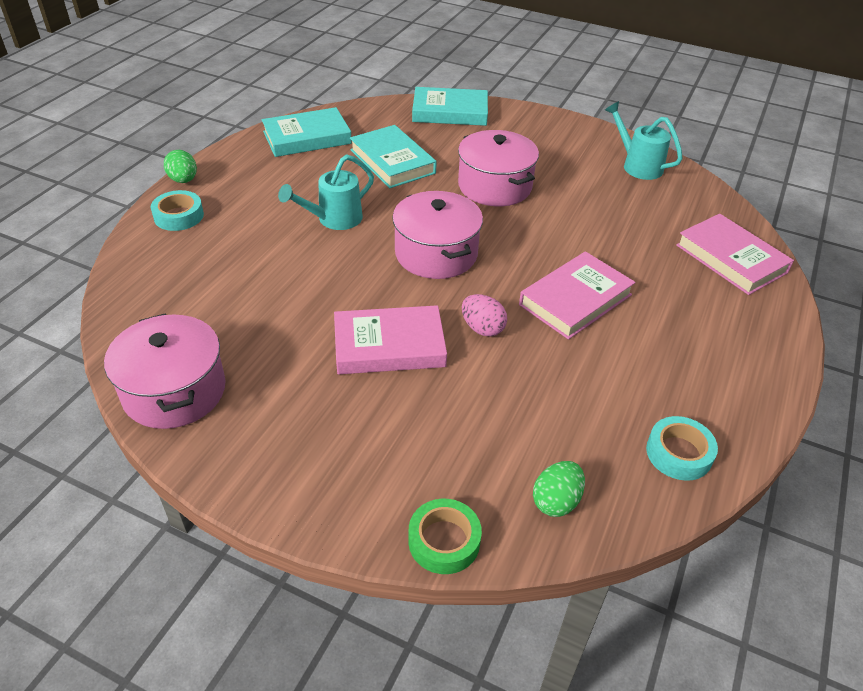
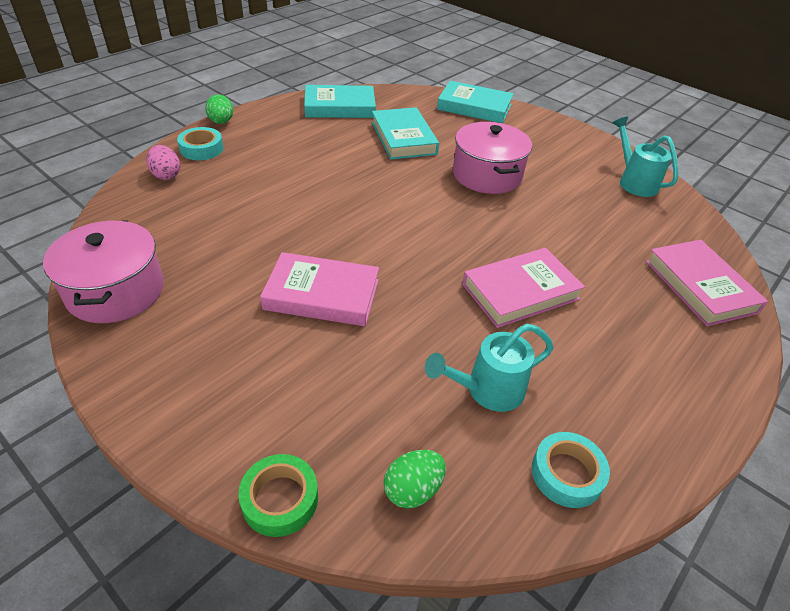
camera: 15 degrees right, 0 degrees up
(334, 219) = (328, 176): turquoise watering can -> turquoise watering can (487, 390)
(436, 254) = (405, 222): pink pot -> none
(482, 328) = (417, 298): pink egg -> pink egg (166, 175)

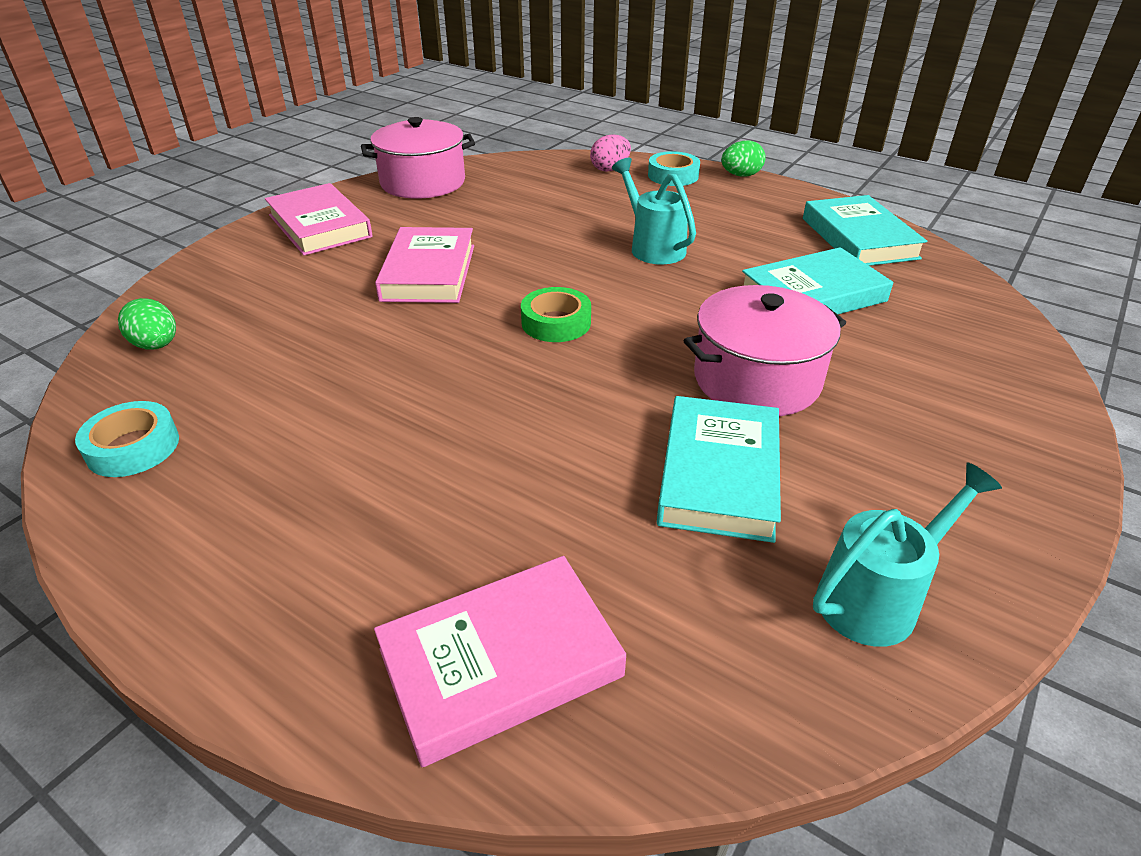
camera: 85 degrees right, 5 degrees down
(280, 499) = (175, 283): green tape -> green tape (556, 322)
(474, 107) = (1004, 360): turquoise book -> turquoise book (719, 474)
(487, 390) = (270, 388): turquoise watering can -> turquoise watering can (653, 247)
(520, 292) = (452, 415): pink book -> pink book (319, 226)

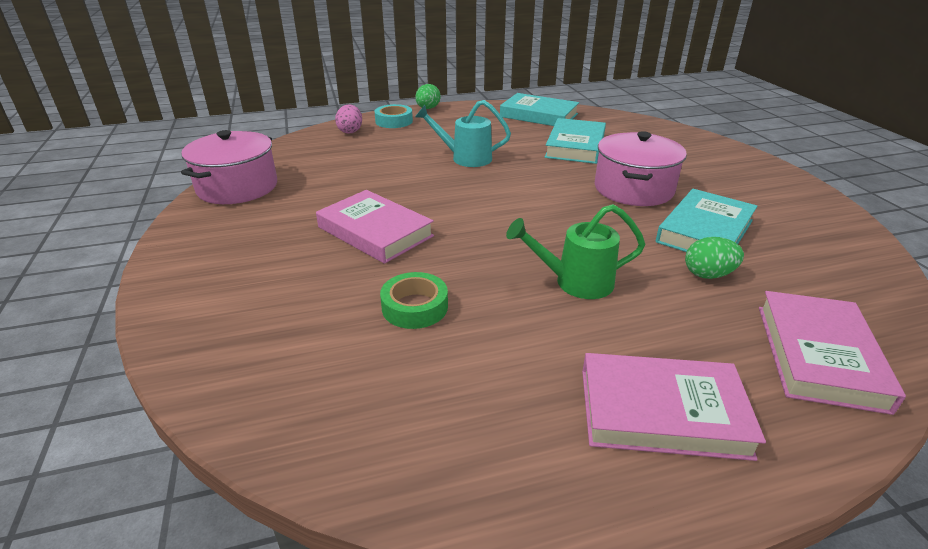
camera: 50 degrees left, 5 degrees down
(133, 447) = (440, 454): turquoise tape -> none
(156, 345) = (282, 394): green egg -> green egg (708, 274)
(319, 226) = (219, 248): pink book -> pink book (662, 412)
(467, 418) = (575, 282): none -> green watering can
(556, 322) = (506, 215): green tape -> green tape (415, 307)
(719, 474) = (705, 231): turquoise book -> turquoise book turned 75 degrees clockwise
(877, 598) = (823, 235): turquoise watering can -> none

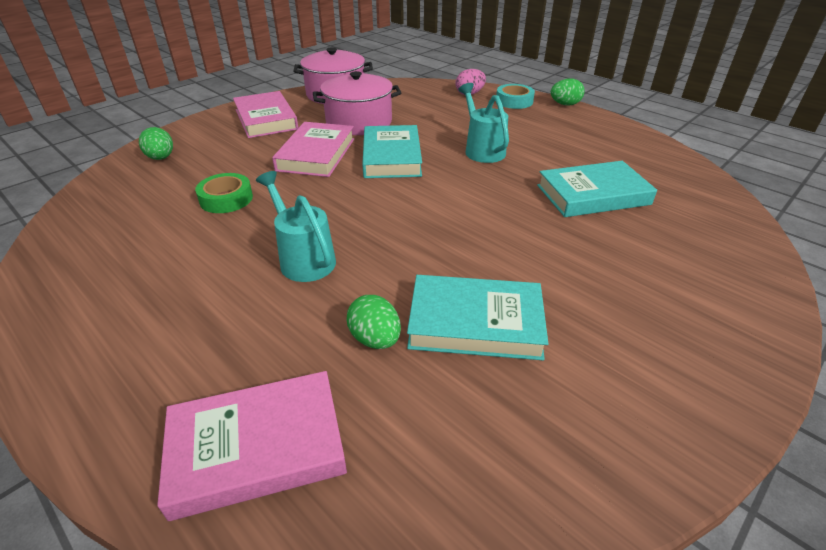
camera: 60 degrees right, 5 degrees up
(236, 343) = (161, 158): none -> green egg
(539, 115) = (643, 156): turquoise book -> turquoise book (391, 157)
(575, 282) = (304, 258): green watering can -> turquoise watering can
(633, 189) = (528, 253): pink pot -> pink pot (359, 122)
(662, 412) = (135, 342): pink book -> pink book (266, 119)

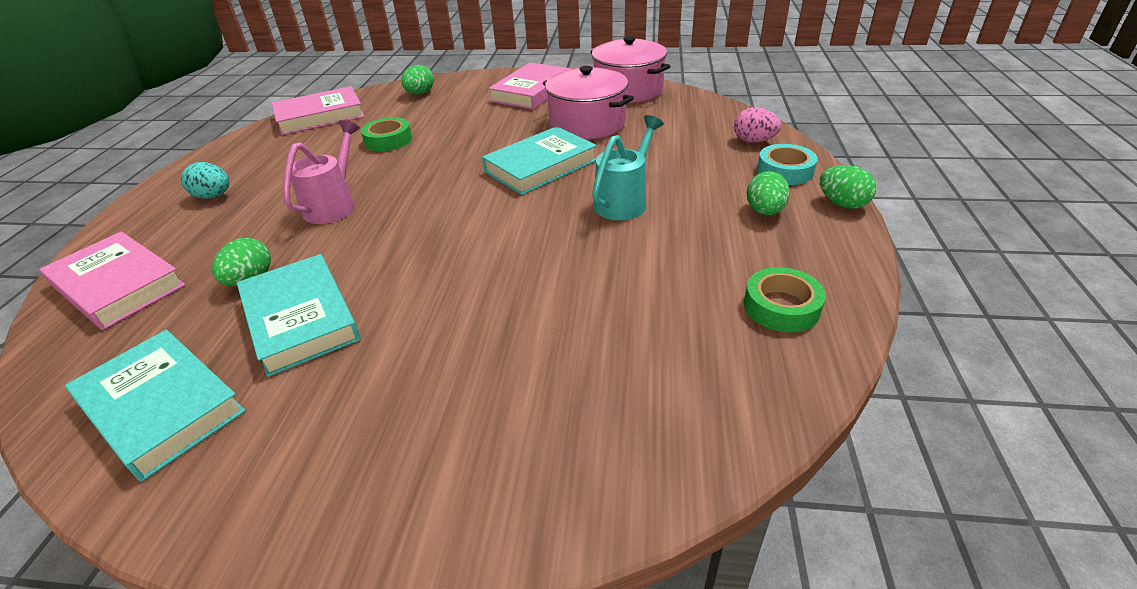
camera: 55 degrees right, 0 degrees up
(151, 330) = (213, 196): none -> turquoise egg
(304, 258) = (334, 205): turquoise watering can -> pink watering can
(316, 154) = (499, 136): pink book -> pink book (320, 116)
(548, 122) = (764, 211): none -> green egg
(593, 195) = (613, 306): turquoise book -> turquoise book (161, 407)
(638, 154) = (781, 307): none -> green tape

